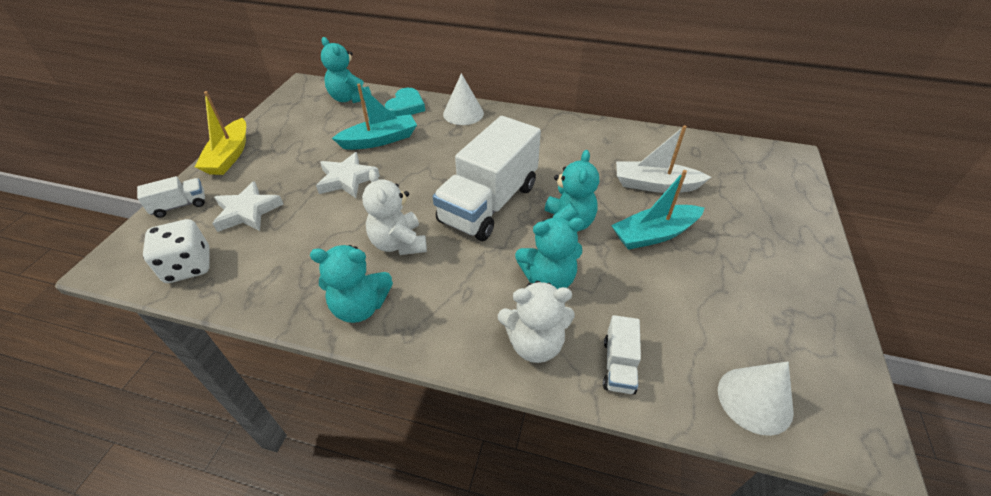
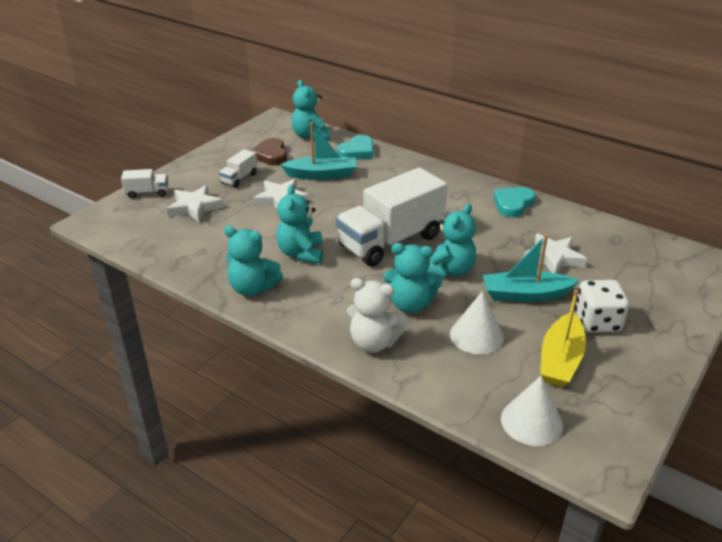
camera: 20 degrees right, 10 degrees down
(189, 266) = (141, 235): white dice -> white dice (597, 322)
(229, 155) = (195, 164): yellow boat -> yellow boat (560, 360)
(314, 128) = (271, 155): none -> brown heart
(399, 243) = (301, 253): white teddy bear -> turquoise teddy bear
(463, 113) = (406, 166): white cone -> white cone (476, 335)
(585, 134) = (513, 204): none -> turquoise heart
(618, 365) = (432, 372): white truck -> white truck (239, 178)
(655, 185) = (553, 258): white boat -> white star

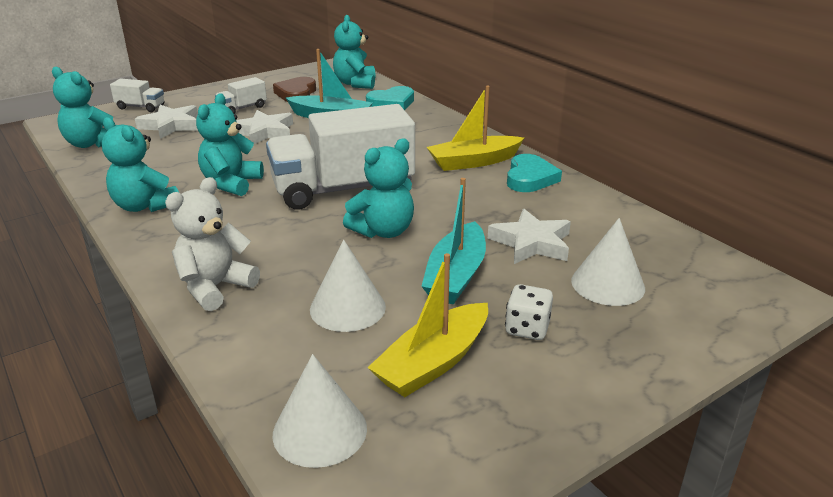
camera: 20 degrees right, 5 degrees down
(374, 343) = (215, 287): white teddy bear -> white teddy bear turned 90 degrees clockwise
(410, 305) = (299, 257): turquoise teddy bear -> turquoise teddy bear (91, 144)
(463, 197) = (473, 162): none -> yellow boat
(513, 204) = (530, 178): turquoise heart -> turquoise heart turned 135 degrees clockwise
(525, 295) = (456, 276): turquoise boat -> turquoise boat turned 90 degrees counterclockwise
(597, 322) = (527, 328): white dice -> white dice, size x0.66
(620, 278) = (608, 284): none -> white cone

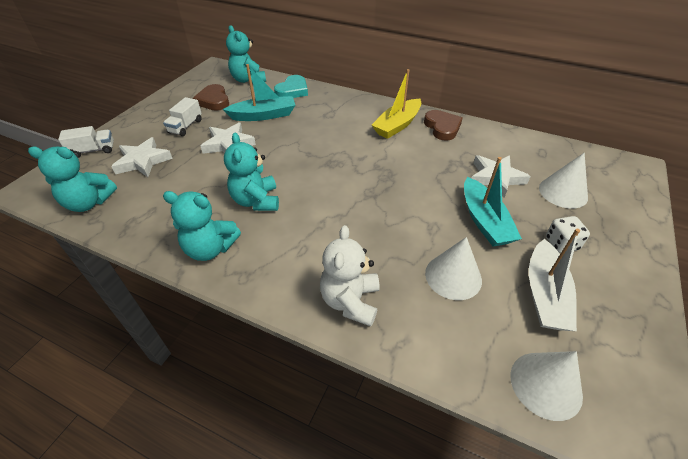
camera: 30 degrees left, 15 degrees up
(343, 189) = (341, 177): white truck -> none
(383, 231) = (405, 203): turquoise teddy bear -> none
(433, 362) = (544, 294): yellow boat -> white boat
(530, 178) = (442, 127): turquoise heart -> brown heart

